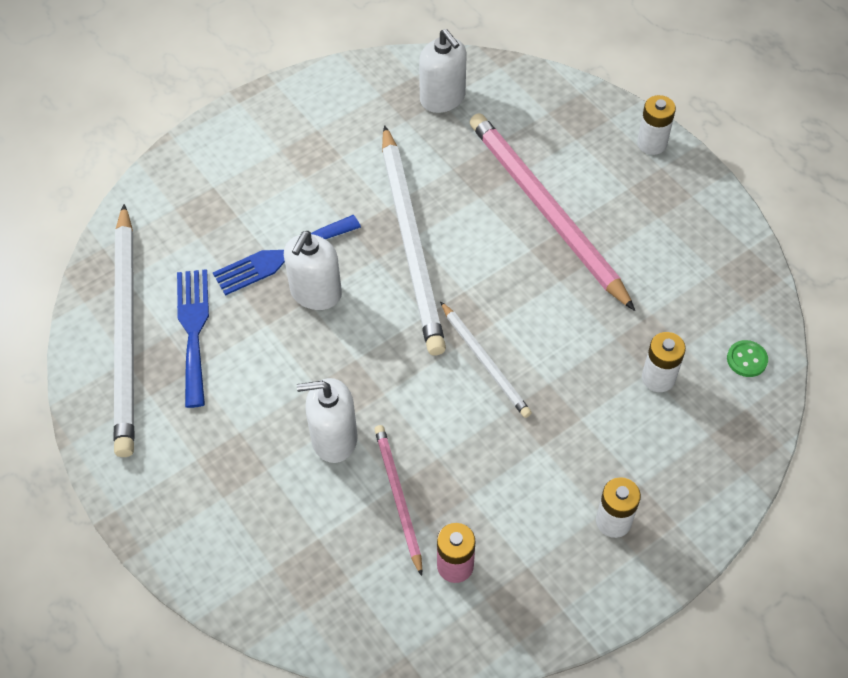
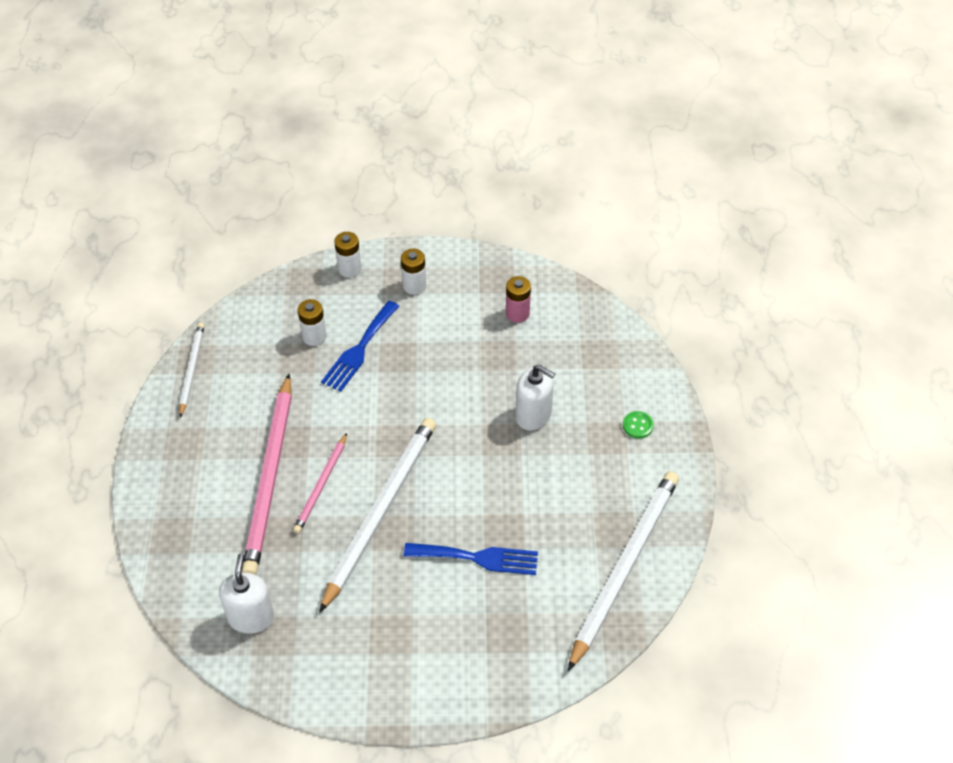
camera: 145 degrees left, 5 degrees down
(194, 331) = (576, 538): blue fork -> blue fork (360, 349)
(316, 293) = (474, 515): white soap dispenser -> none
(398, 497) = (521, 362): pink pencil -> pink pencil (321, 485)
(485, 362) = (404, 405): white pencil -> white pencil (192, 369)
(651, 143) = (148, 480): white battery -> white battery (349, 269)
(746, 359) = (254, 316): green button -> green button (637, 425)

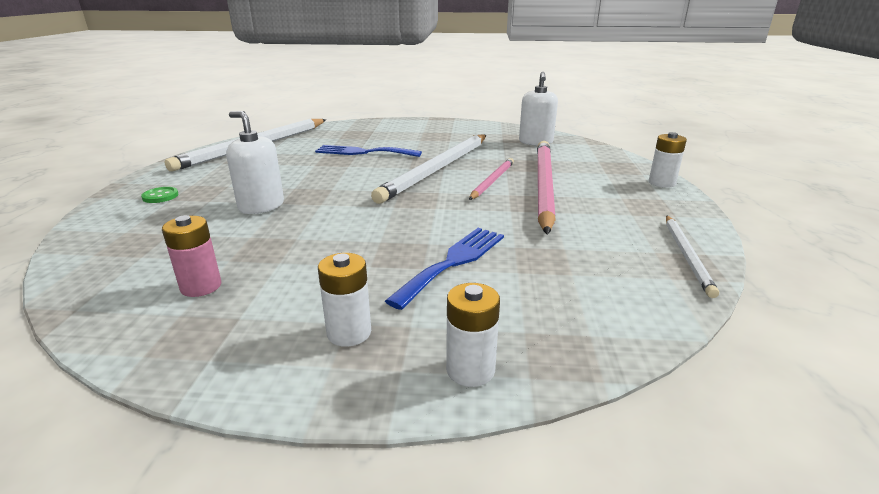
camera: 175 degrees left, 25 degrees down
(314, 336) = (522, 278): white battery -> white battery (661, 183)

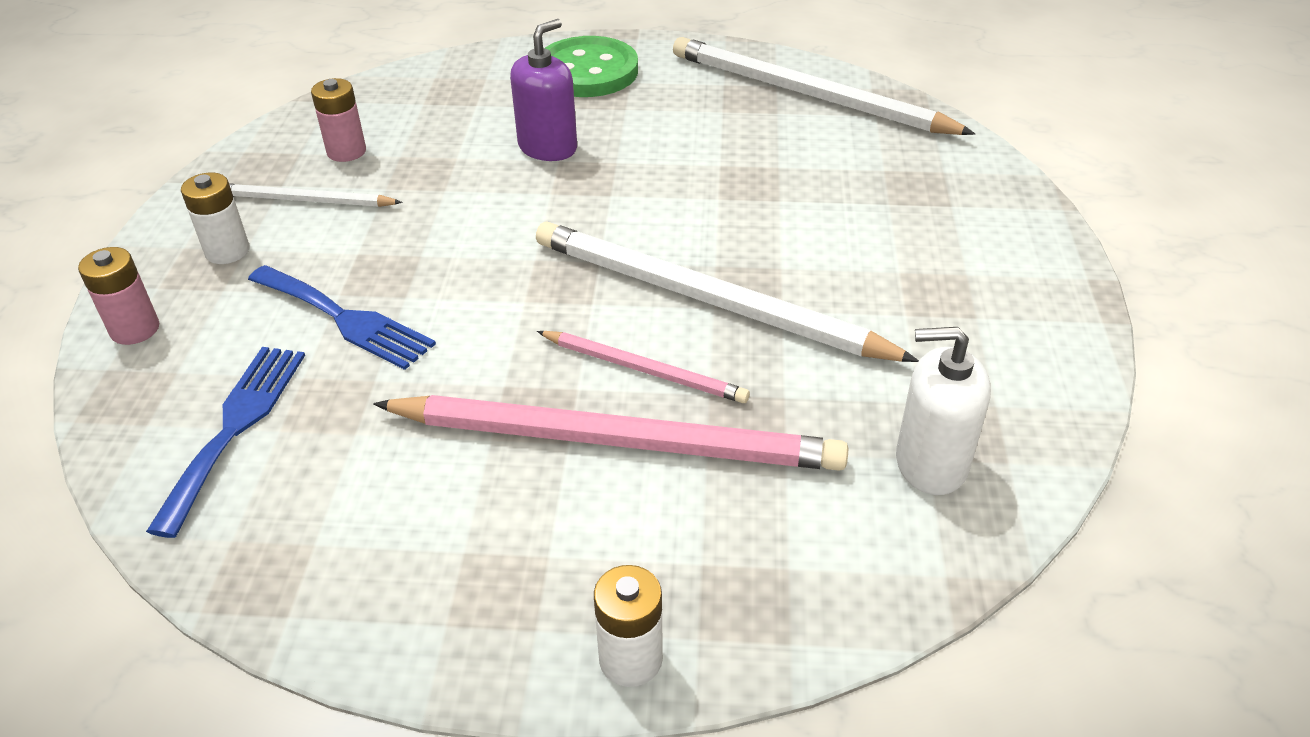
camera: 90 degrees right, 15 degrees up
(160, 196) = (587, 71): green button -> green button, size x2.42
(261, 206) = (548, 147): white soap dispenser -> purple soap dispenser
(364, 152) = (796, 207): blue fork -> blue fork (234, 429)
(470, 370) = (135, 329): white battery -> pink battery
(686, 256) = (287, 583): white pencil -> white pencil (305, 200)

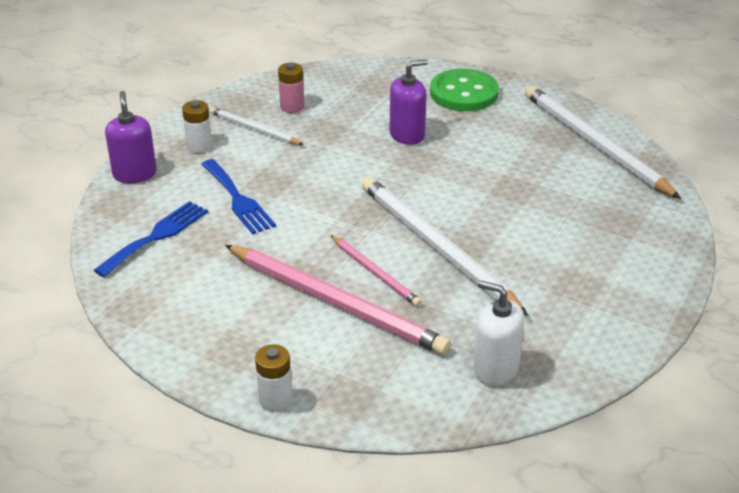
camera: 25 degrees right, 5 degrees down
(135, 329) = (134, 174): pink battery -> purple soap dispenser

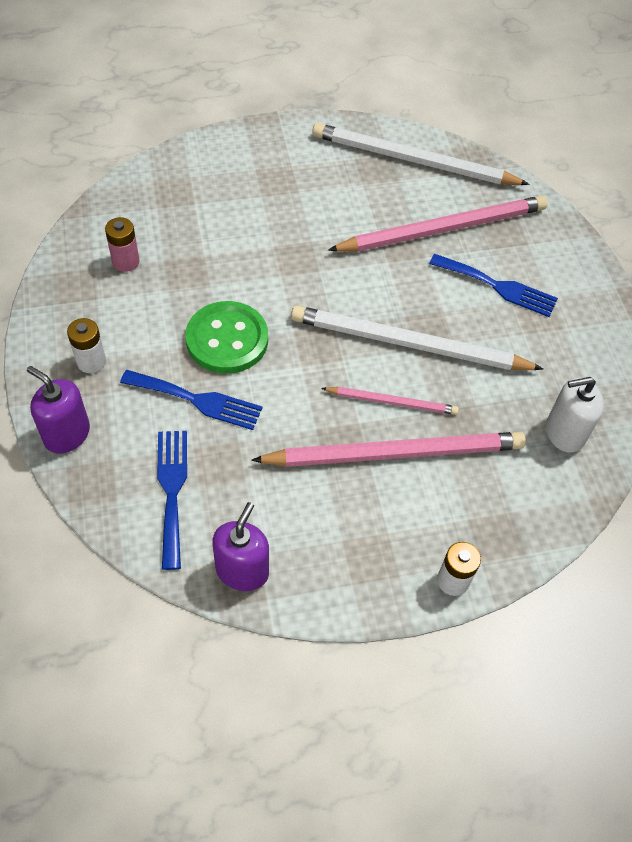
camera: 45 degrees left, 20 degrees up
(254, 129) = (120, 309): white pencil -> none
(407, 135) = (261, 235): purple soap dispenser -> purple soap dispenser (242, 570)
(464, 93) = (258, 159): green button -> green button (227, 339)
(563, 195) = (443, 229): none -> pink pencil
(563, 250) = (497, 286): none -> blue fork

